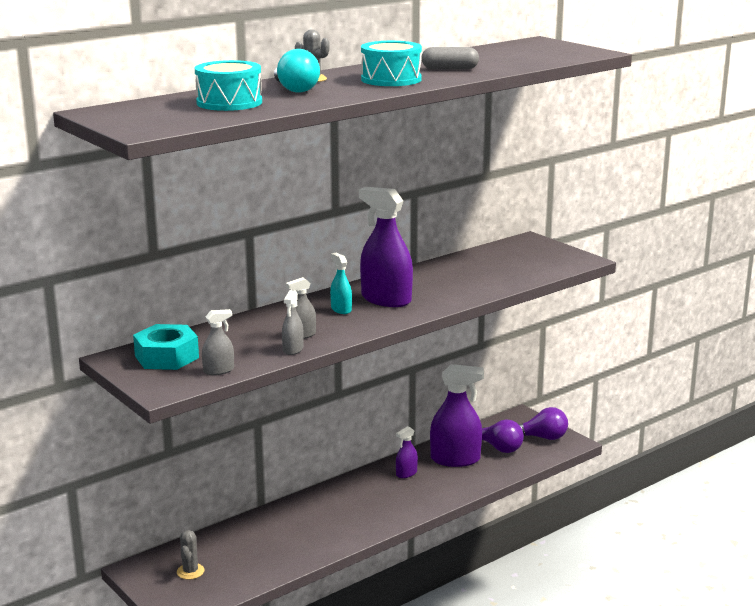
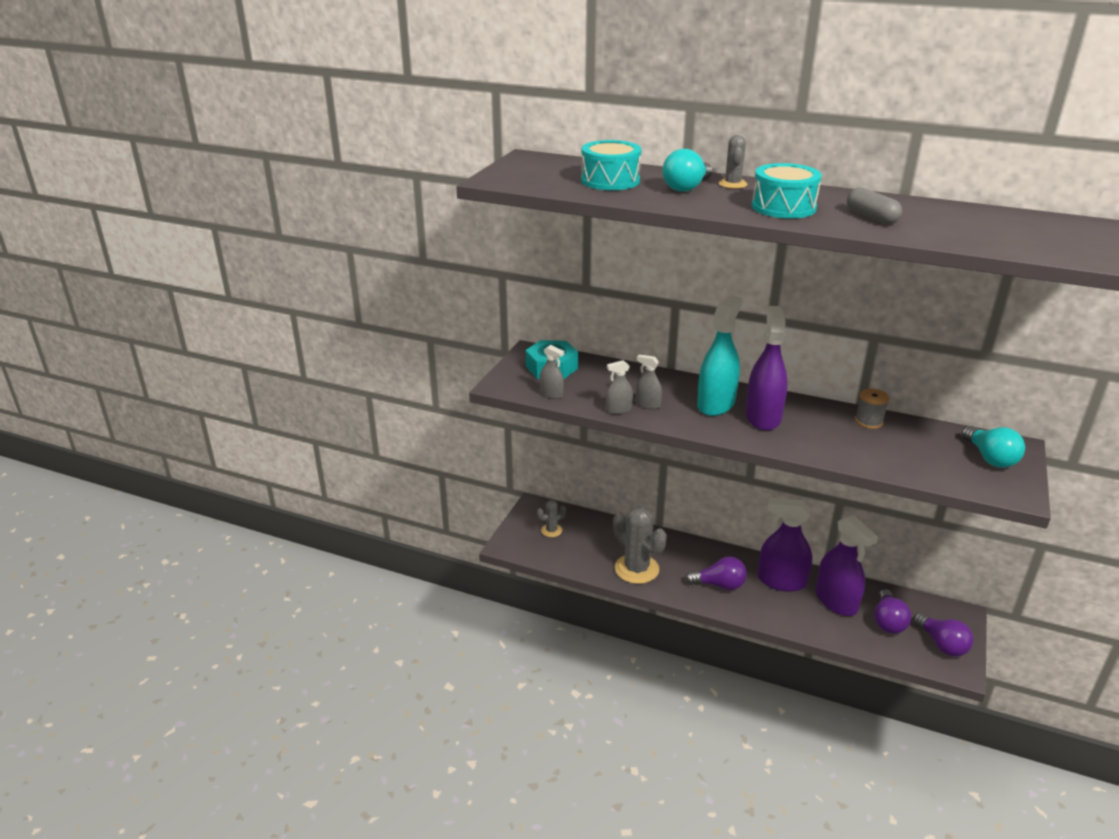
camera: 60 degrees right, 10 degrees up
(309, 541) = (636, 569): none -> grey cactus
(341, 309) = (716, 404): turquoise spray bottle -> turquoise spray bottle, size x2.03
(378, 505) = (719, 585): none -> purple light bulb
(406, 473) = (781, 581): purple spray bottle -> purple spray bottle, size x2.03
(441, 268) = (868, 421): none -> grey spool
(534, 251) = (990, 458): none -> turquoise light bulb

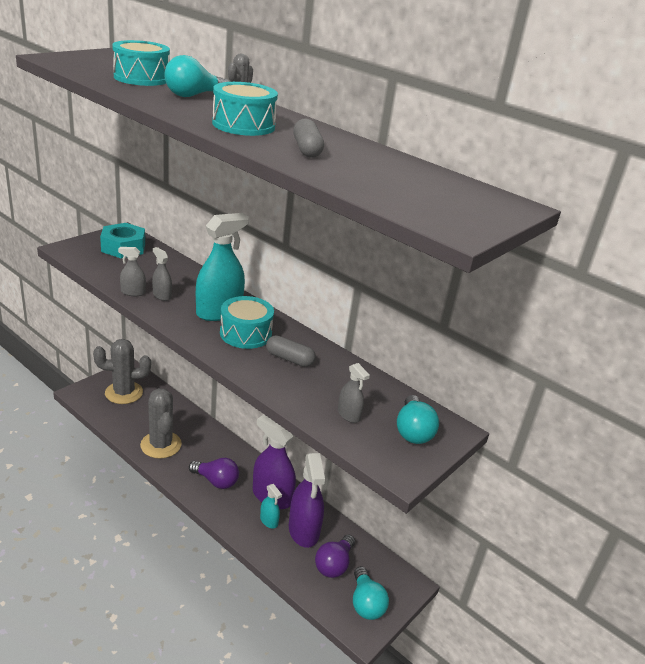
camera: 15 degrees right, 0 degrees up
(551, 394) = (96, 266): grey spray bottle -> grey spray bottle (349, 415)
(551, 530) = (124, 393): grey cactus -> grey cactus, size x1.97
(763, 417) = (245, 334): purple spray bottle -> turquoise drum
(799, 604) = (269, 521): none -> turquoise spray bottle
(826, 428) = (289, 359): none -> grey capsule
(868, 421) = (336, 365): grey spool -> none
(942, 644) = (366, 603): purple light bulb -> turquoise light bulb

